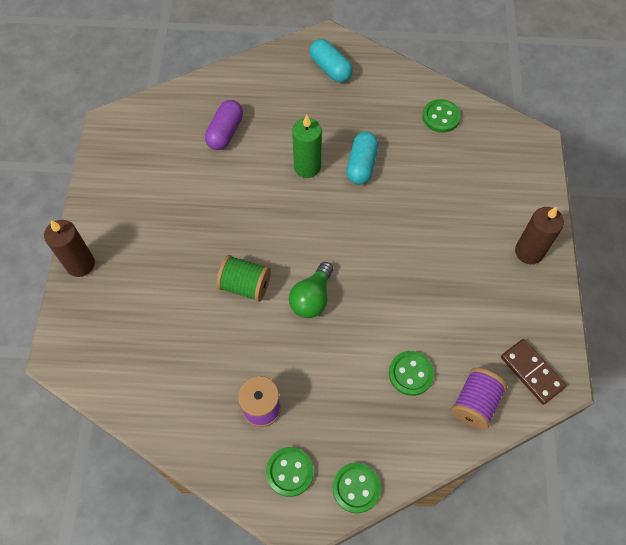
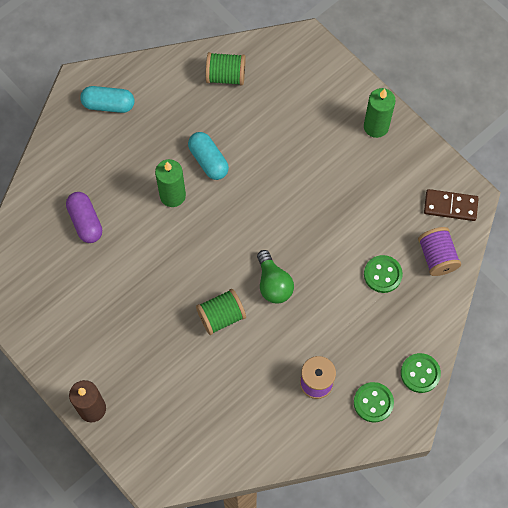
camera: 45 degrees left, 5 degrees up
(441, 117) = (226, 76): green button -> green spool
(529, 252) = (376, 126): brown candle -> green candle

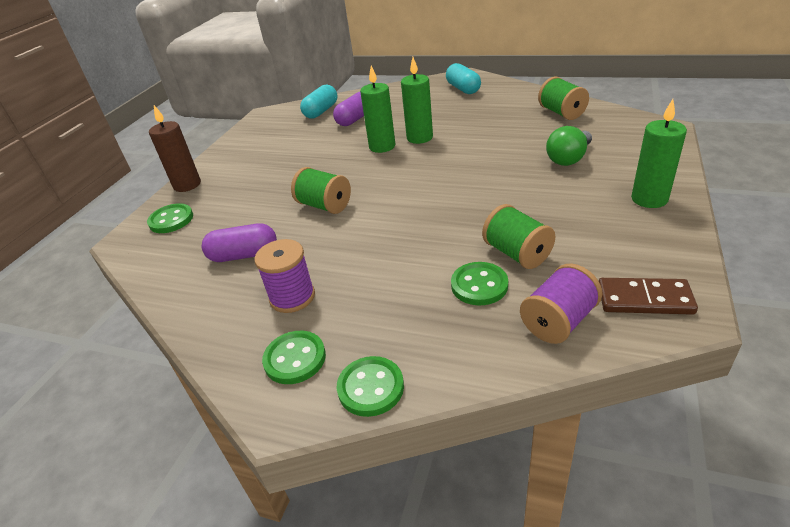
camera: 65 degrees right, 30 degrees down
(147, 436) = (171, 220): none -> green button
(162, 230) = (382, 146): none -> green candle
(208, 161) = (473, 138): turquoise capsule -> turquoise capsule (321, 111)
(244, 396) = (244, 255): none -> purple capsule
(273, 284) = (387, 218): green light bulb -> green light bulb (568, 159)
(370, 235) = (517, 253): none -> green spool
(450, 206) = (644, 299): brown domino -> brown domino turned 60 degrees counterclockwise

